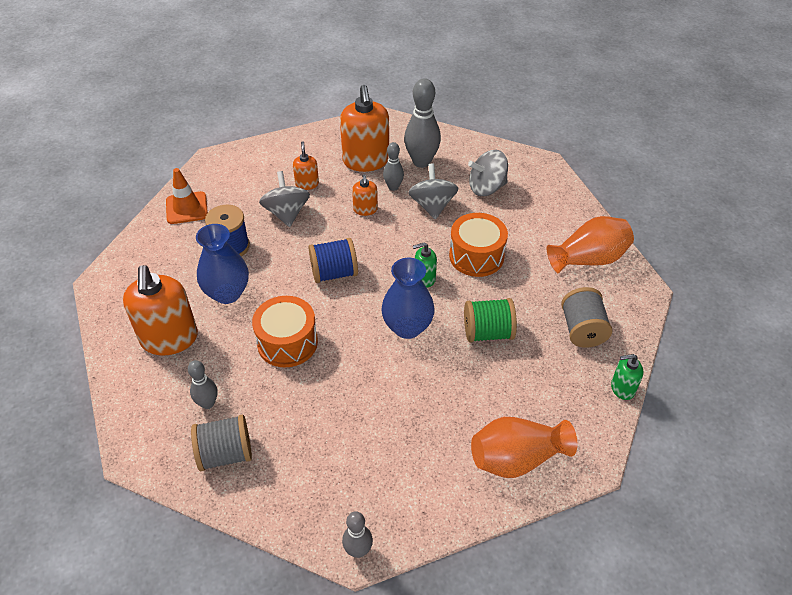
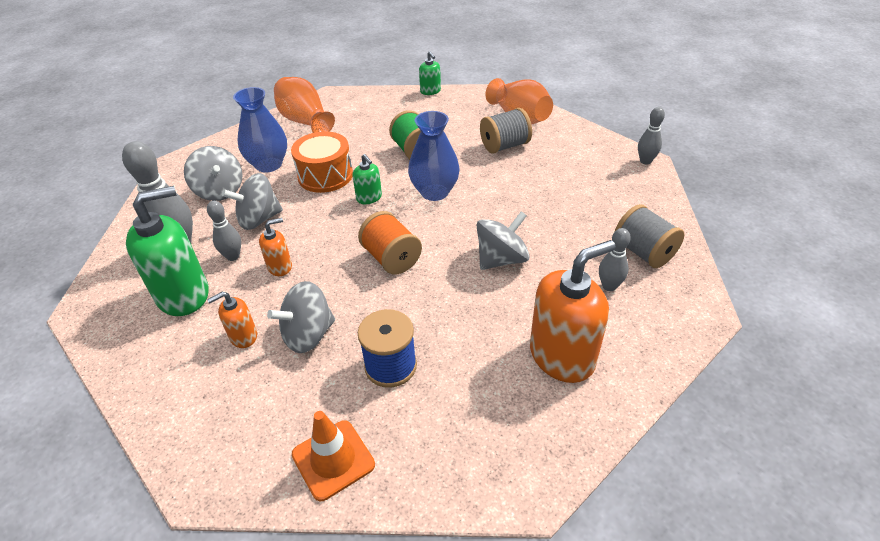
camera: 110 degrees left, 5 degrees down
(227, 293) = (467, 334): blue vase -> blue vase (268, 165)
(287, 342) = (501, 259): orange drum -> grey spinning top
(334, 273) = (391, 258): blue spool -> orange spool
(366, 161) = (184, 295): orange soap dispenser -> green soap dispenser
(582, 330) = (386, 112): grey spool -> grey spool (504, 146)

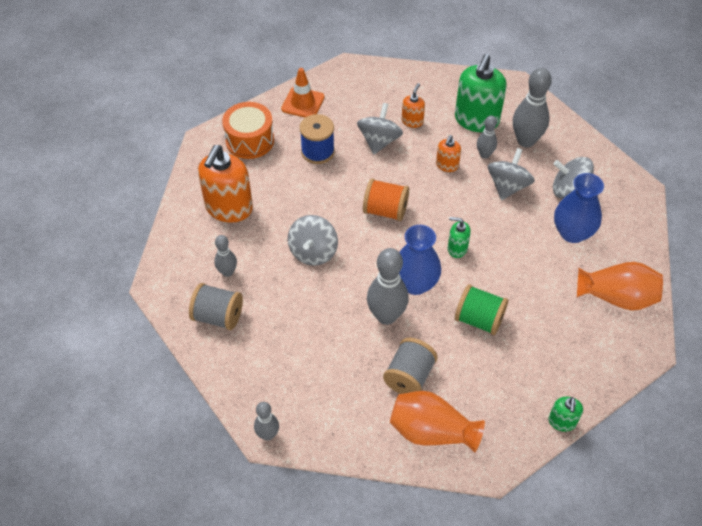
camera: 140 degrees right, 10 degrees up
(325, 175) = (515, 249): orange drum -> orange drum (250, 140)
(430, 91) = (562, 422): green soap dispenser -> green soap dispenser turned 105 degrees counterclockwise
(483, 184) = (386, 316): none -> grey bowling pin

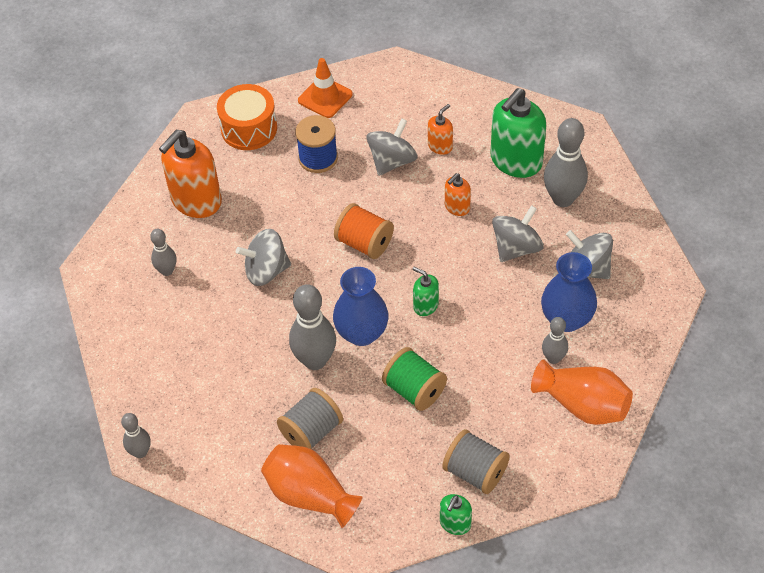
camera: 20 degrees right, 0 degrees up
(218, 316) = (139, 316): grey spool -> grey spool (475, 472)
(313, 252) = (266, 271): grey spinning top -> grey spinning top turned 45 degrees clockwise
(484, 154) = (506, 204): grey bowling pin -> grey bowling pin (553, 358)

